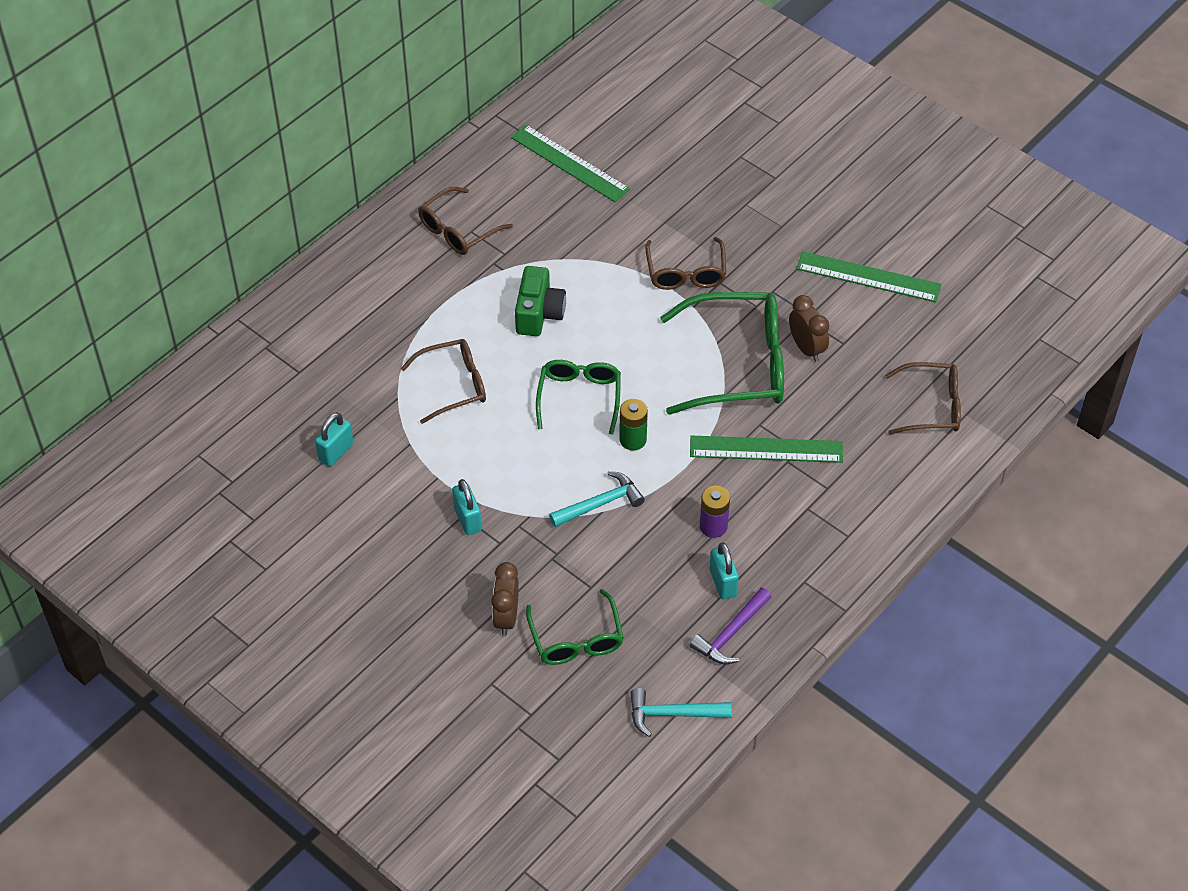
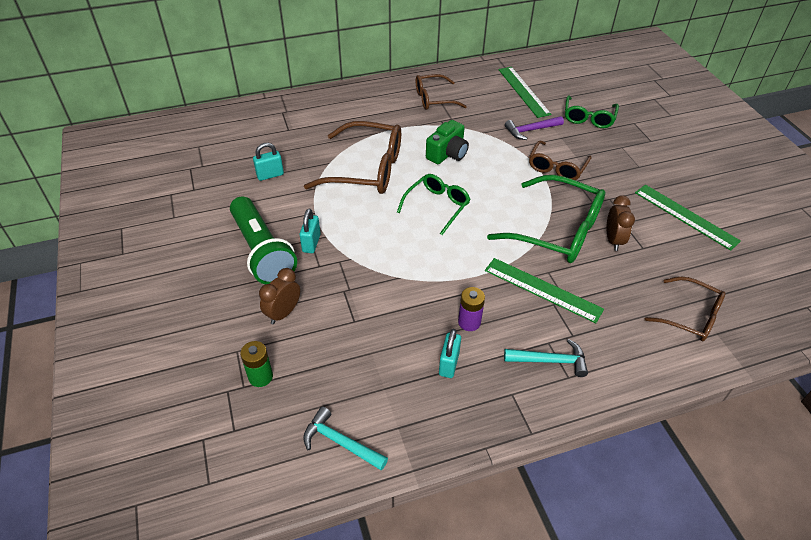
camera: 30 degrees right, 5 degrees down
(418, 558) = (262, 251): none -> green flashlight
(454, 385) = (367, 169): brown glasses -> brown glasses, size x1.68
(576, 639) = (316, 351): green glasses -> green glasses (588, 118)
(600, 504) = (402, 272): turquoise hammer -> turquoise hammer (550, 361)
(633, 440) = (453, 244): green battery -> green battery (260, 376)
(731, 633) = (428, 404): purple hammer -> purple hammer (531, 130)

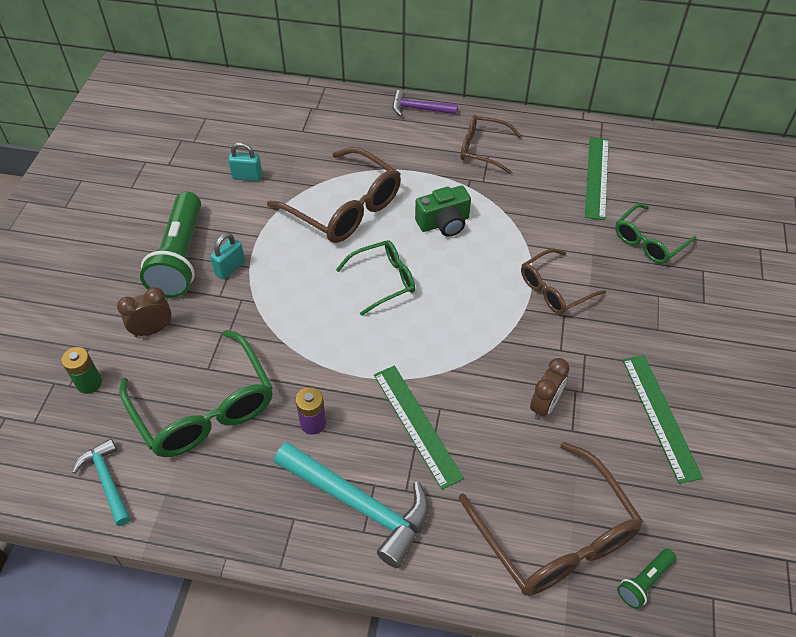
camera: 30 degrees right, 5 degrees up
(448, 364) = (259, 456): turquoise padlock -> none
(531, 130) = (563, 231): purple hammer -> purple hammer (419, 109)
(550, 361) = (359, 505): turquoise hammer -> turquoise hammer, size x1.77
(557, 230) = (490, 365): green glasses -> green glasses (204, 408)
(690, 316) = (556, 535): brown glasses -> brown glasses, size x1.68
(764, 317) = (644, 582): none -> green flashlight

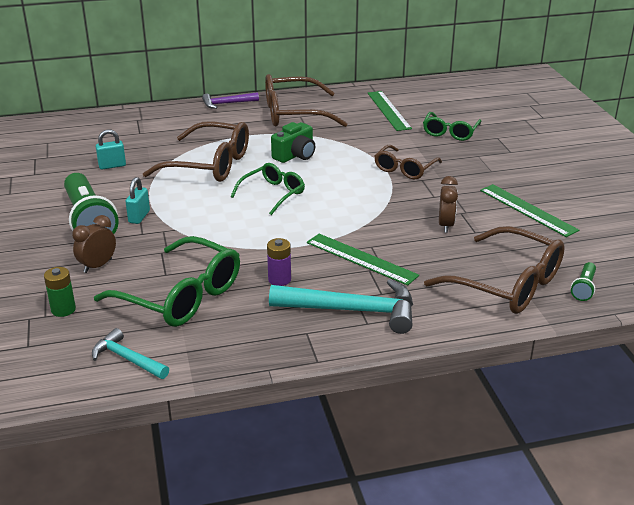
camera: 25 degrees left, 20 degrees down
(482, 149) = (293, 114): brown glasses -> brown glasses, size x1.68

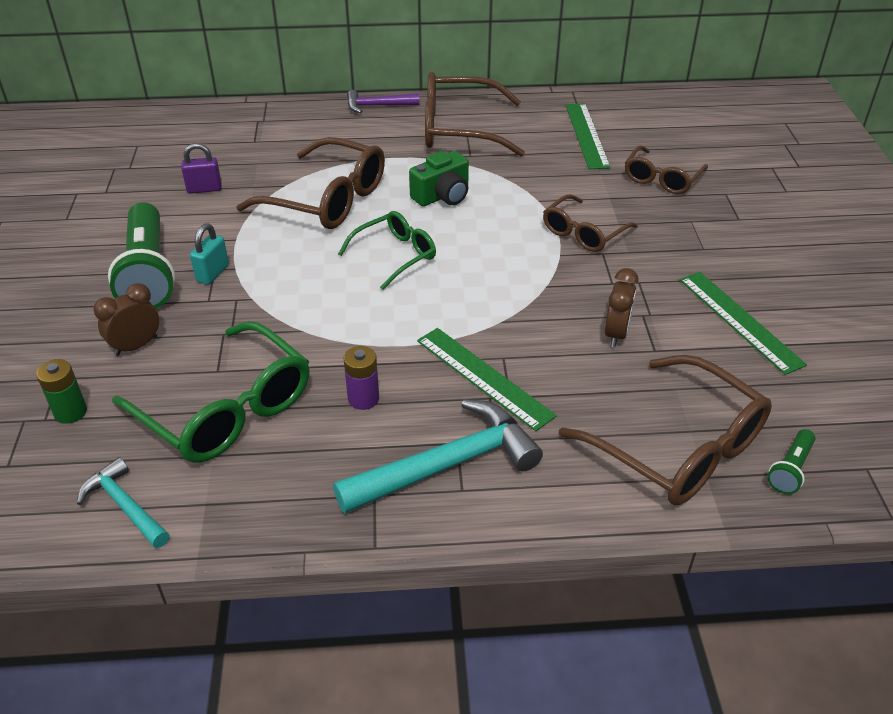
camera: 10 degrees right, 10 degrees up
(112, 166) = (204, 189): turquoise padlock -> purple padlock
(352, 310) = (447, 465): turquoise hammer -> turquoise hammer turned 45 degrees counterclockwise
(450, 132) = (662, 179): green glasses -> brown glasses

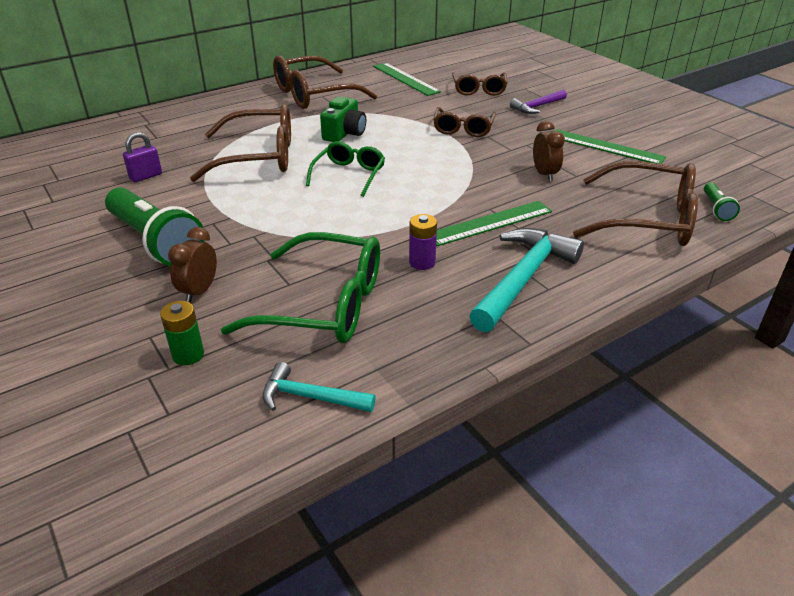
camera: 30 degrees left, 5 degrees down
(212, 273) = (214, 226): turquoise padlock -> none
(377, 106) = (236, 95): purple hammer -> purple hammer (537, 107)
(484, 377) = (490, 223): green ruler -> green ruler turned 45 degrees counterclockwise

